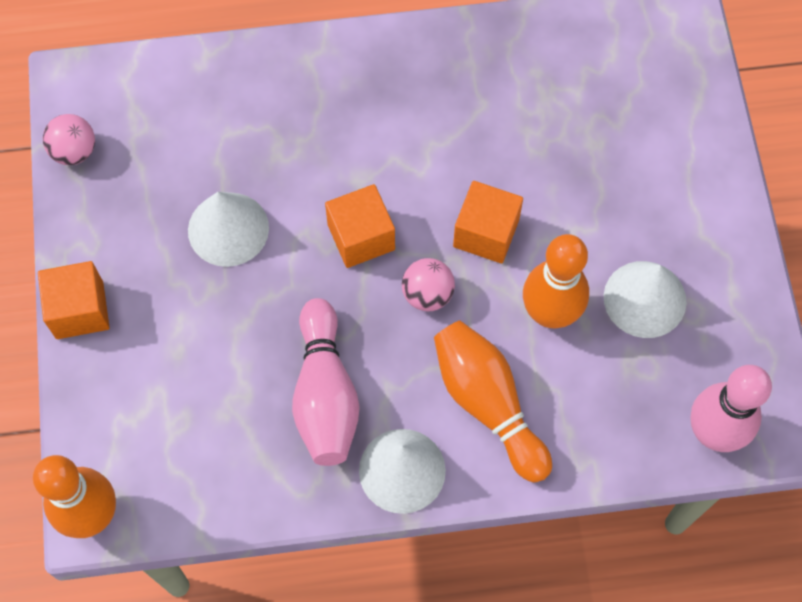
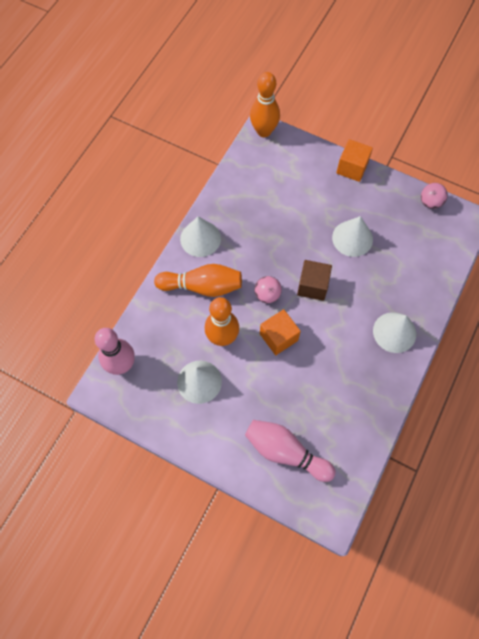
camera: 125 degrees right, 0 degrees up
(325, 394) = (252, 231): pink bowling pin -> pink bowling pin (285, 452)
(355, 82) = (394, 332): none -> white cone
(361, 237) = (312, 286): orange cube -> brown cube

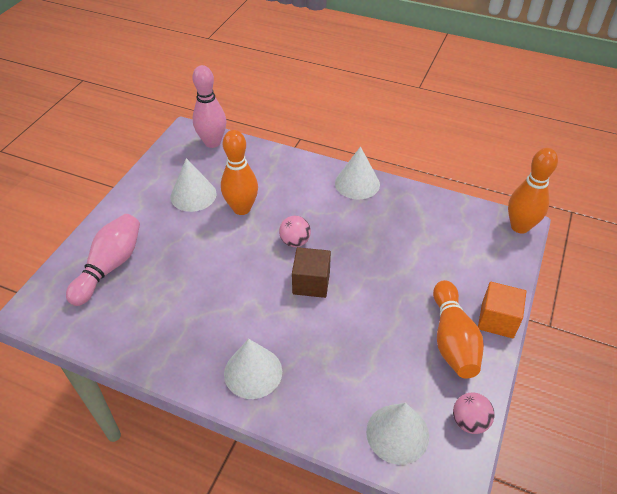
camera: 85 degrees right, 20 degrees down
(202, 286) = (300, 189): orange bowling pin -> orange bowling pin (452, 339)
(278, 337) = (243, 254): orange cube -> none
(352, 238) = (386, 322): white cone -> white cone (397, 433)

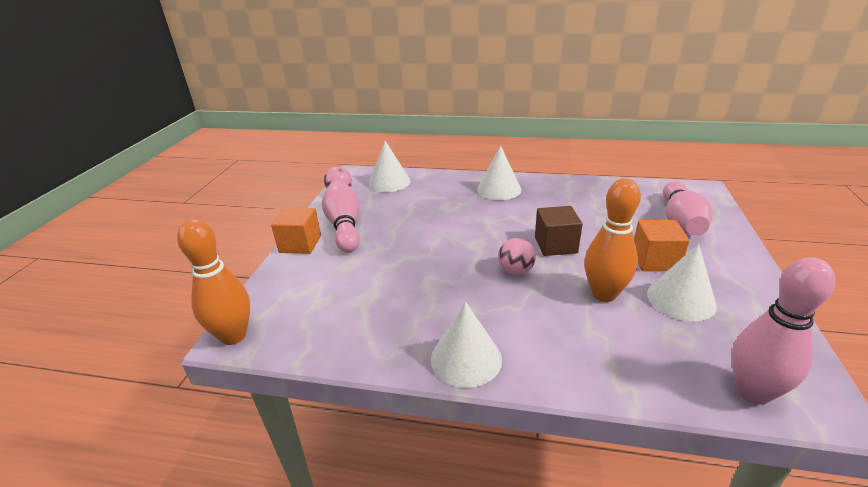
camera: 170 degrees right, 15 degrees down
(177, 229) = (655, 260): none -> orange cube
(311, 283) = (480, 241): brown cube -> brown cube (555, 245)
(452, 339) = (344, 226): orange bowling pin -> pink bowling pin

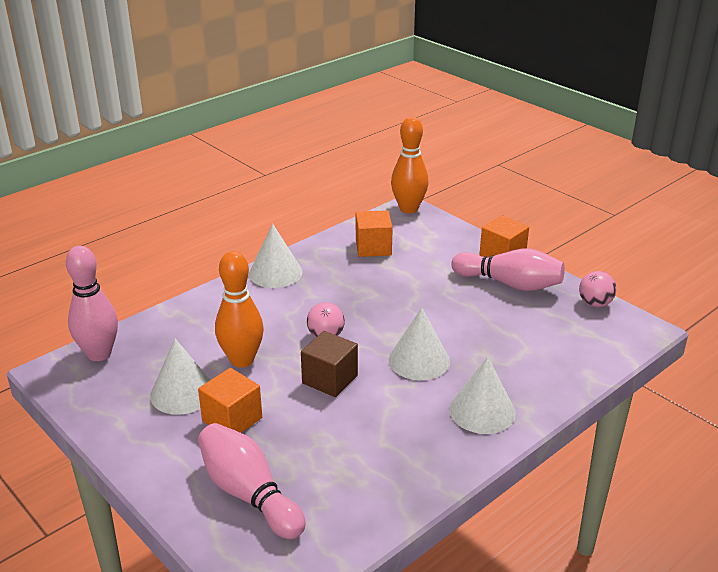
camera: 125 degrees right, 0 degrees up
(347, 317) = (373, 247): none -> orange cube
(389, 182) = (590, 343): white cone -> white cone (419, 360)

